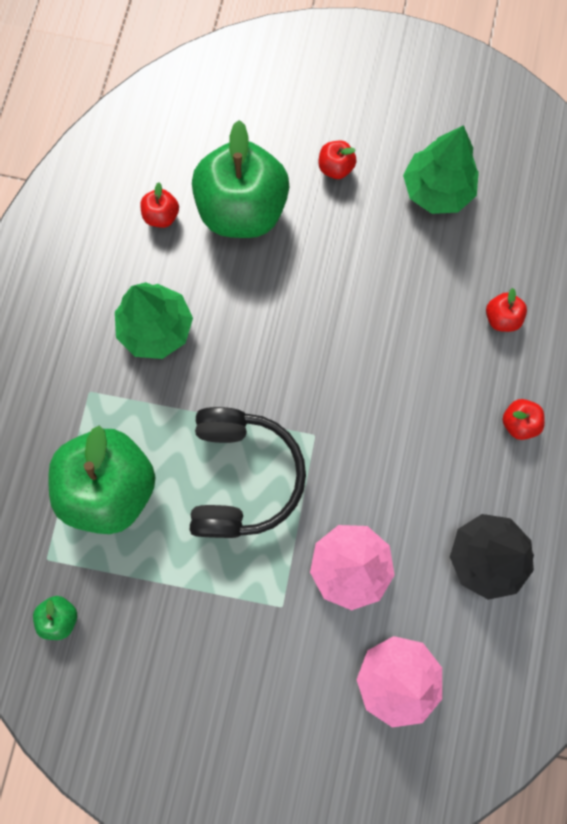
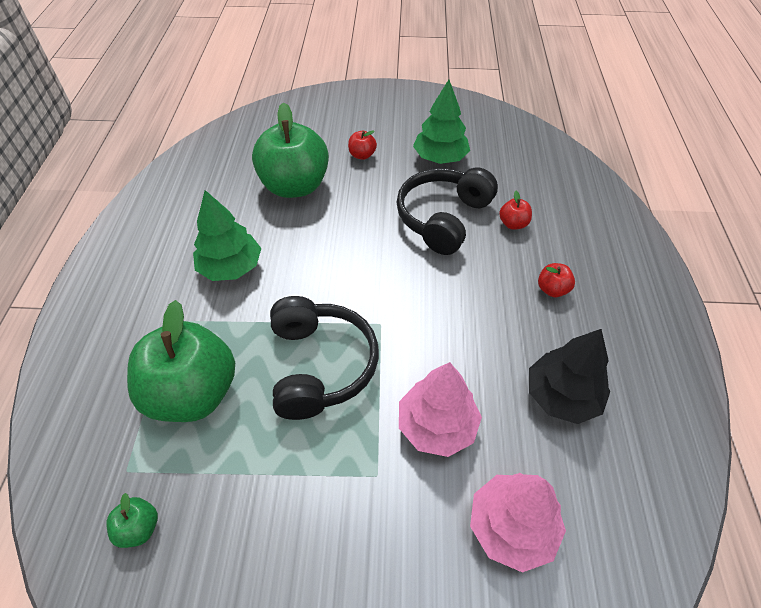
camera: 10 degrees left, 25 degrees down
(162, 216) = (231, 197): red apple -> none
(417, 294) = (443, 218): none -> black headphones

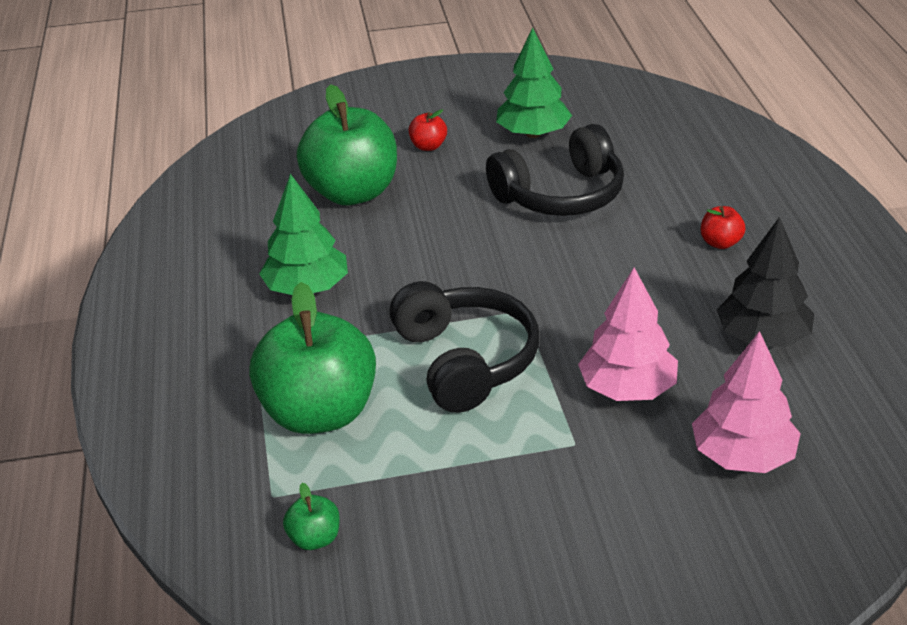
camera: 10 degrees left, 15 degrees down
(443, 218) = (561, 195): black headphones -> black headphones turned 135 degrees counterclockwise
(513, 224) = (651, 187): red apple -> none

